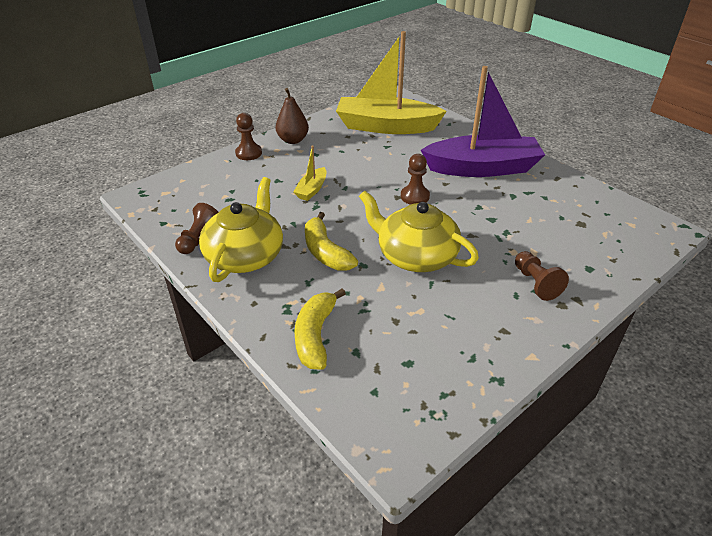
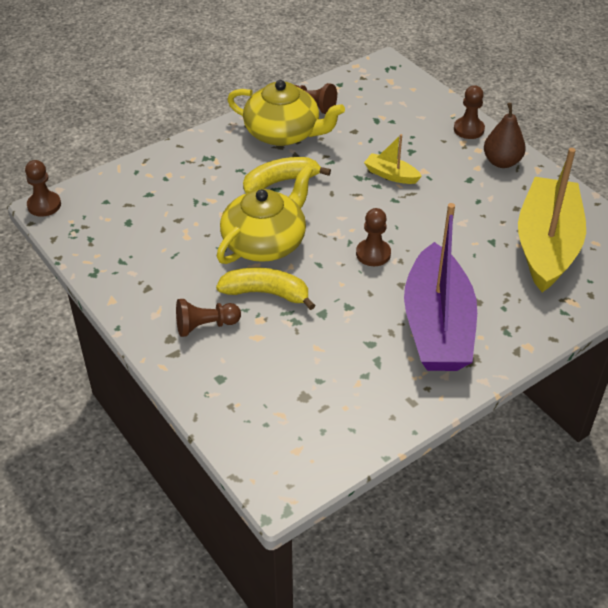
camera: 95 degrees right, 5 degrees up
(315, 336) = (172, 173): yellow banana -> yellow banana (266, 293)
(392, 460) = (44, 205): none -> brown pawn

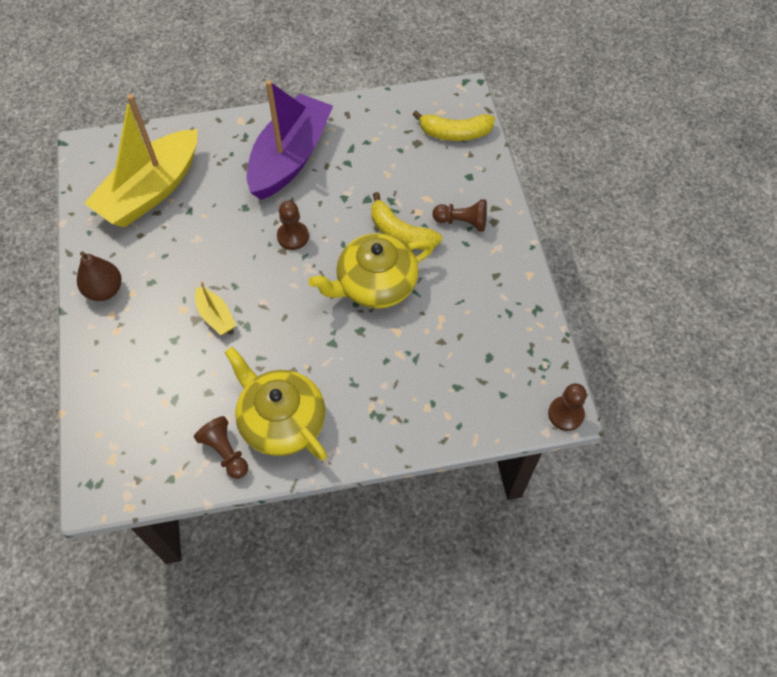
camera: 155 degrees left, 15 degrees up
(281, 182) = (323, 350): yellow banana -> yellow banana (455, 133)
(468, 129) = (96, 345): brown pawn -> none

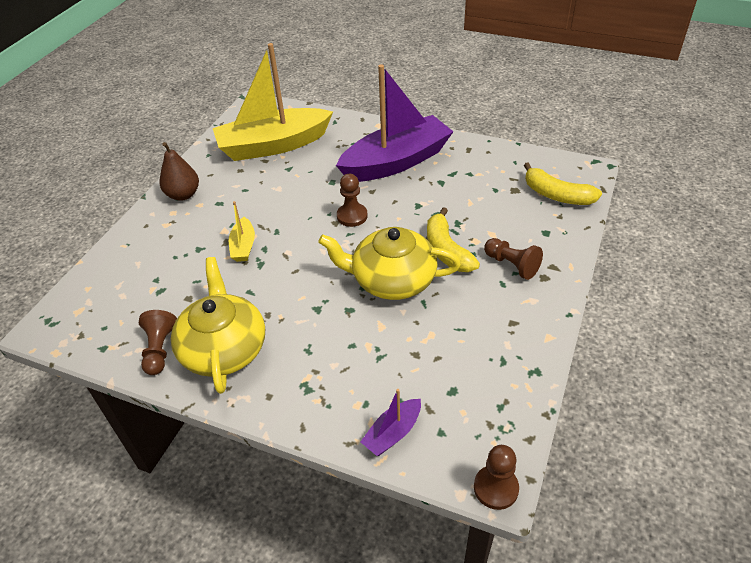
camera: 35 degrees right, 15 degrees down
(469, 414) = (393, 433): none -> purple boat

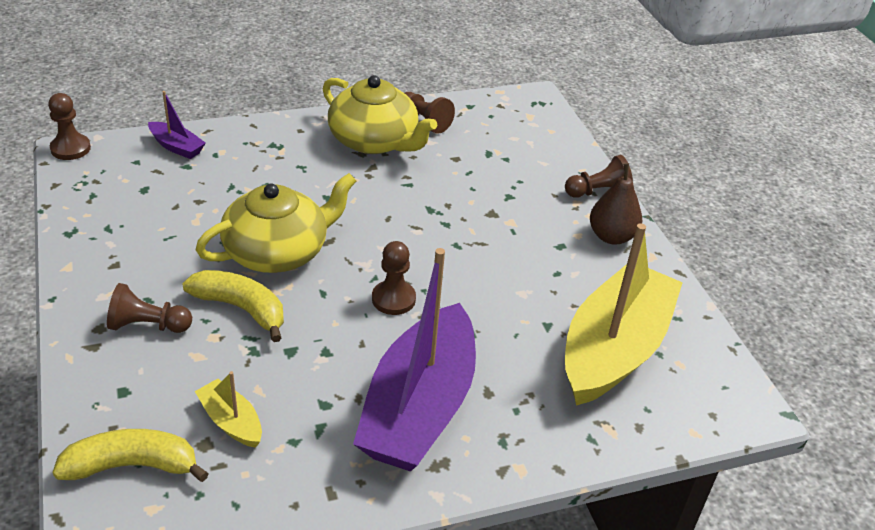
camera: 135 degrees right, 5 degrees down
(142, 225) = (598, 192): none -> brown pawn
(243, 246) = (469, 216): yellow boat -> yellow boat (231, 421)
(393, 433) = (177, 147): purple boat -> purple boat turned 120 degrees clockwise

